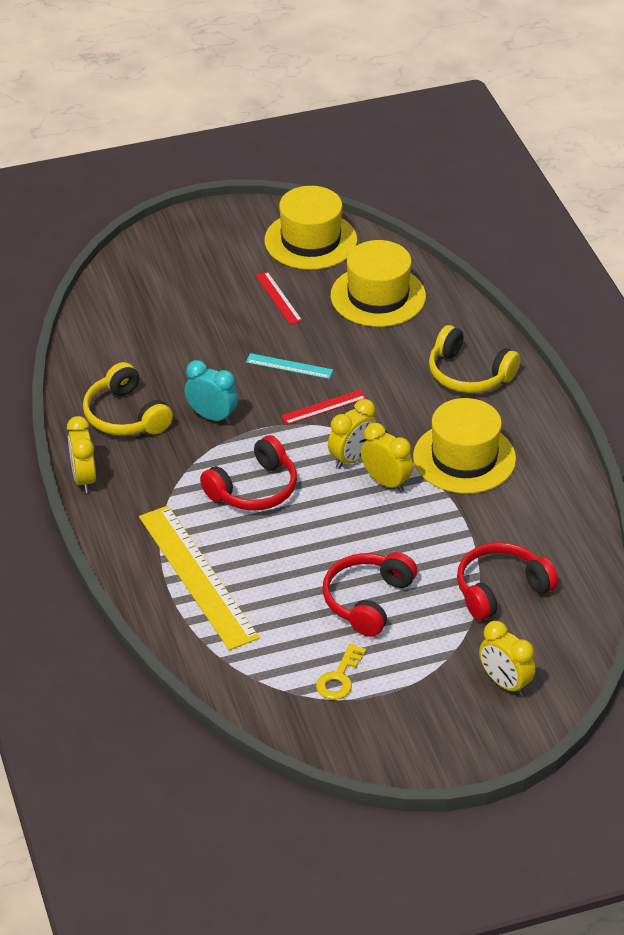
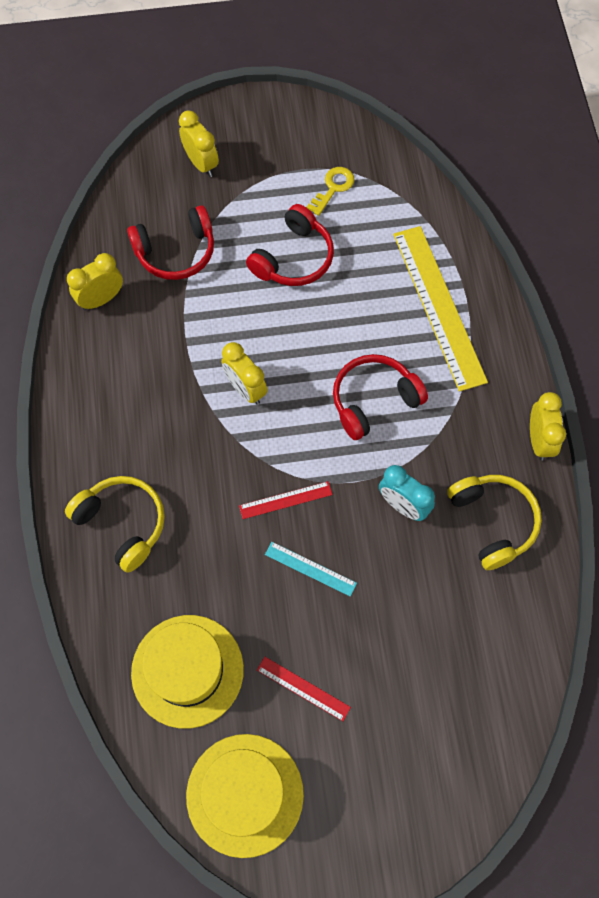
camera: 170 degrees left, 25 degrees up
(278, 298) = (303, 688): red ruler -> red ruler turned 45 degrees counterclockwise
(352, 458) = (271, 424): yellow clock -> yellow clock (101, 299)
(464, 458) = (162, 407): yellow hat -> none

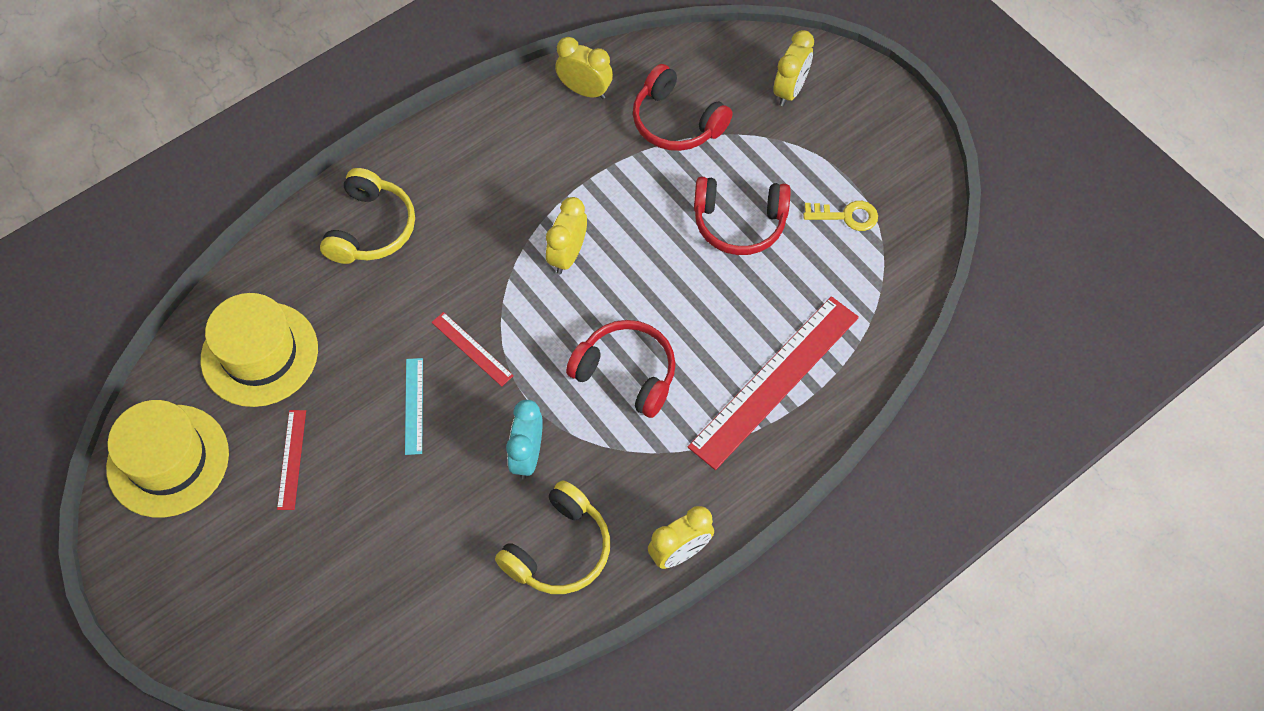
camera: 60 degrees right, 5 degrees down
(439, 306) = (775, 381): yellow ruler -> red ruler

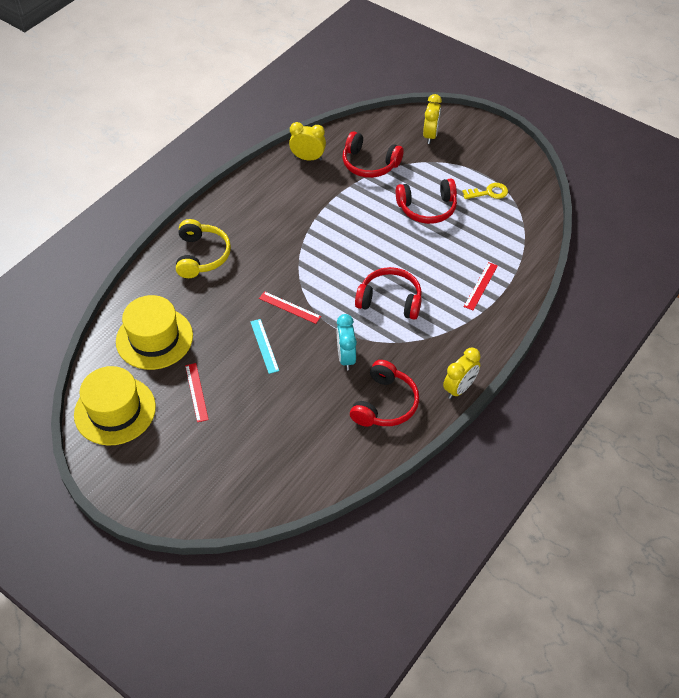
camera: 15 degrees left, 10 degrees down
(559, 549) = (385, 404): yellow headphones -> red headphones
(567, 255) = (330, 246): yellow clock -> none
(775, 381) = (481, 286): red ruler -> red ruler, size x0.46

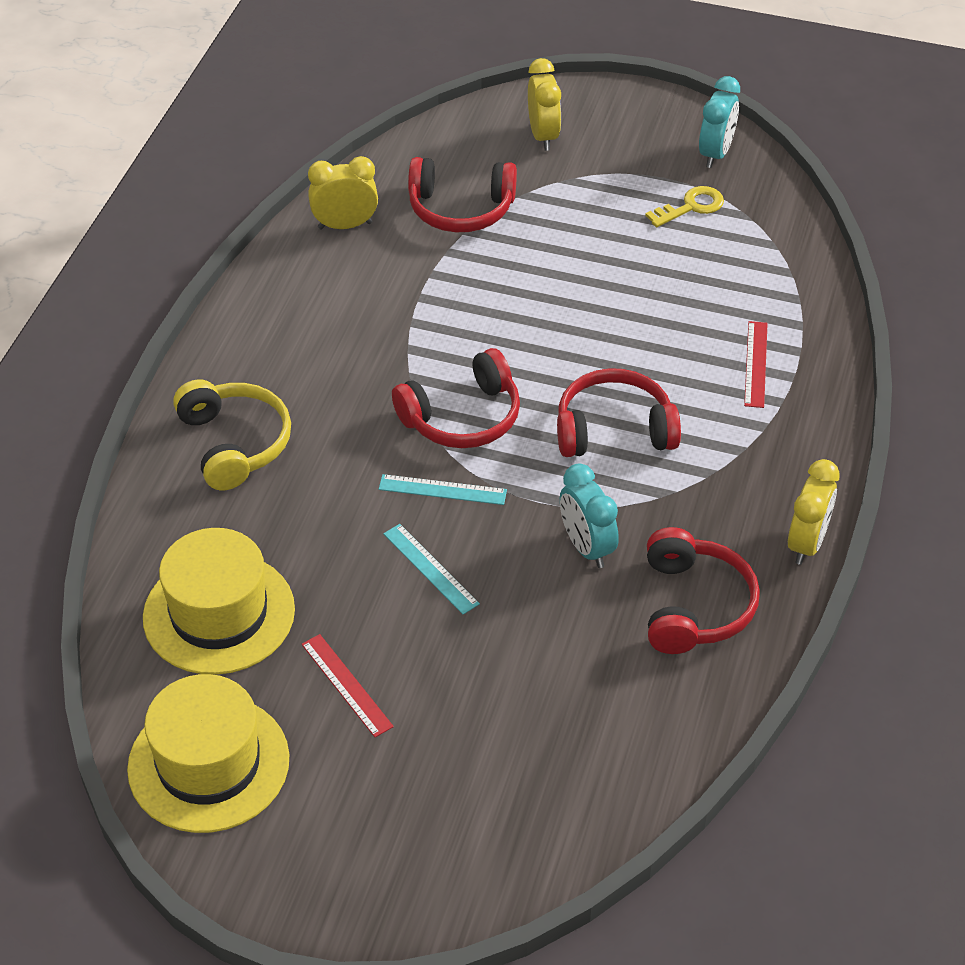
camera: 20 degrees left, 5 degrees down
(289, 307) = (442, 490): red ruler -> turquoise ruler
(427, 208) = (599, 259): red headphones -> red headphones (462, 417)
(516, 167) = (715, 154): none -> turquoise clock

